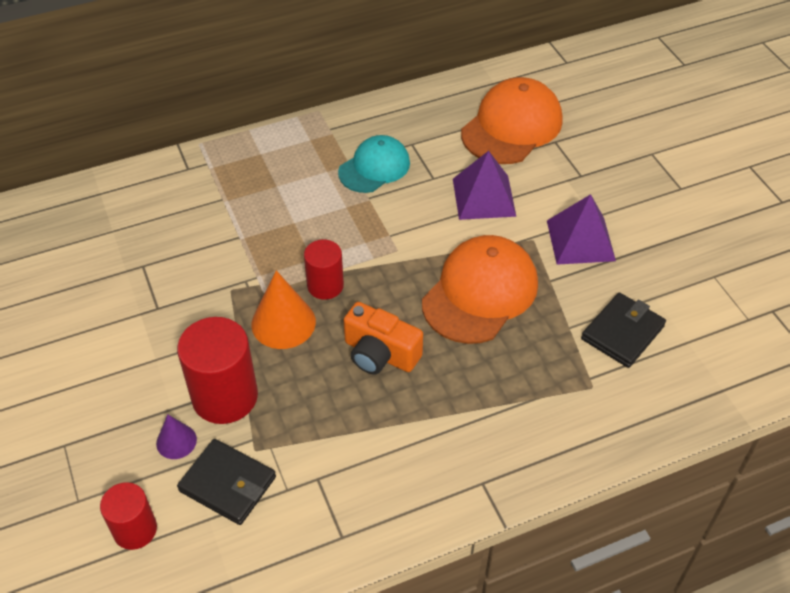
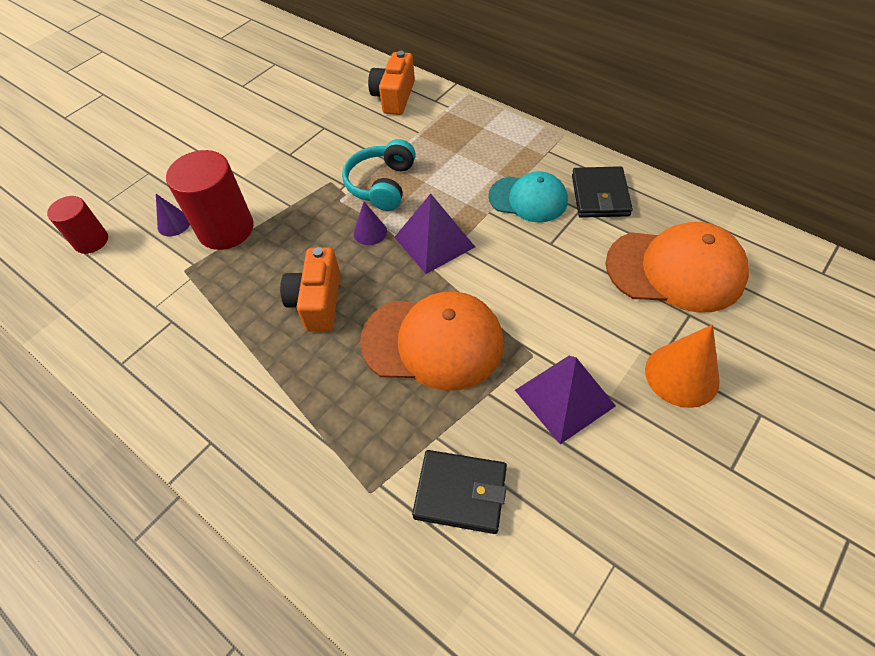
camera: 65 degrees right, 5 degrees up
(151, 195) = (394, 97): none -> orange camera
(227, 484) = (146, 270): black wallet -> black wallet (600, 195)
(271, 253) = (382, 185): none -> turquoise headphones
(283, 323) = (315, 226): orange cone -> orange cone (681, 375)
(325, 285) = (370, 232): red cylinder -> purple cone
(484, 197) = (558, 291): purple pyramid -> purple pyramid (434, 242)

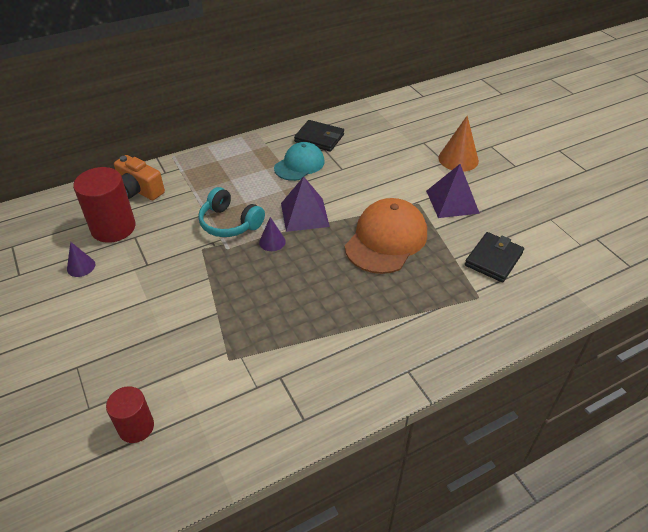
camera: 70 degrees left, 10 degrees down
(174, 224) = (166, 357): purple cone -> purple cone (81, 266)
(226, 229) = (202, 322): red cylinder -> red cylinder (113, 228)
(317, 302) = (318, 285): orange camera -> none
(675, 270) = (392, 135): orange cap -> none

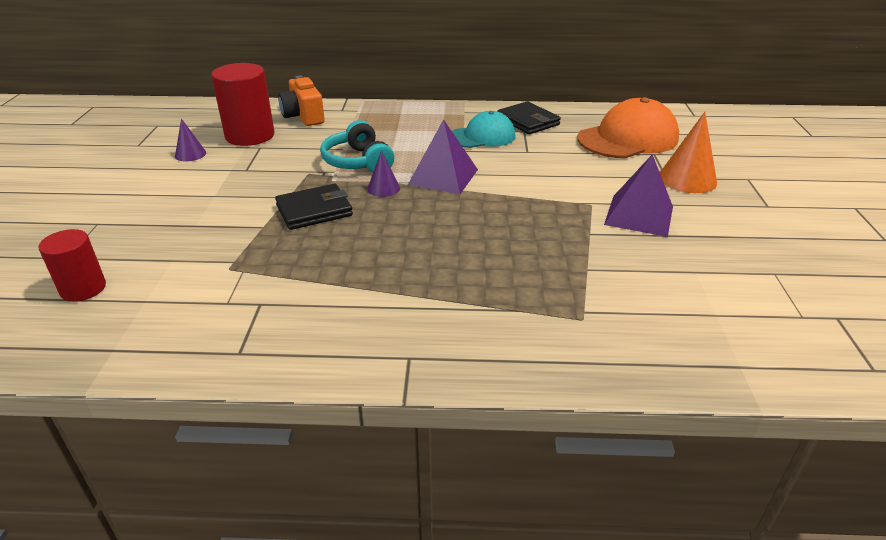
camera: 30 degrees right, 10 degrees down
(386, 239) = (515, 224): orange cap -> orange cap (628, 138)
(493, 259) = (643, 287): black wallet -> black wallet (314, 210)

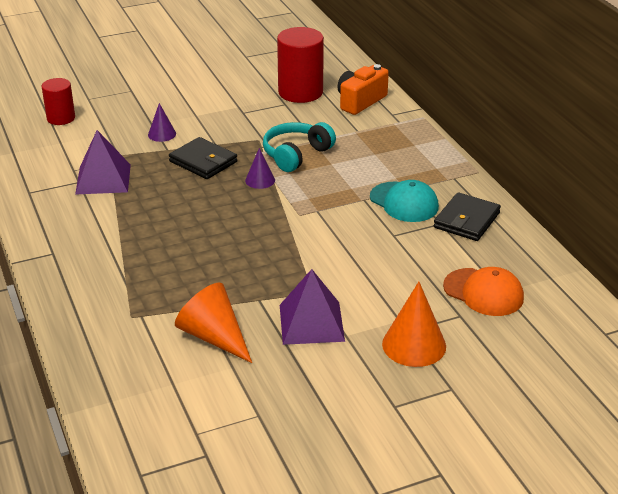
camera: 65 degrees right, 0 degrees up
(190, 154) = (248, 81): purple cone -> purple cone (162, 134)
(443, 176) = (303, 202): purple pyramid -> purple pyramid (103, 179)
(628, 138) = (483, 292): orange cap -> orange cap, size x0.65
(642, 271) = (214, 337): none -> orange cone

